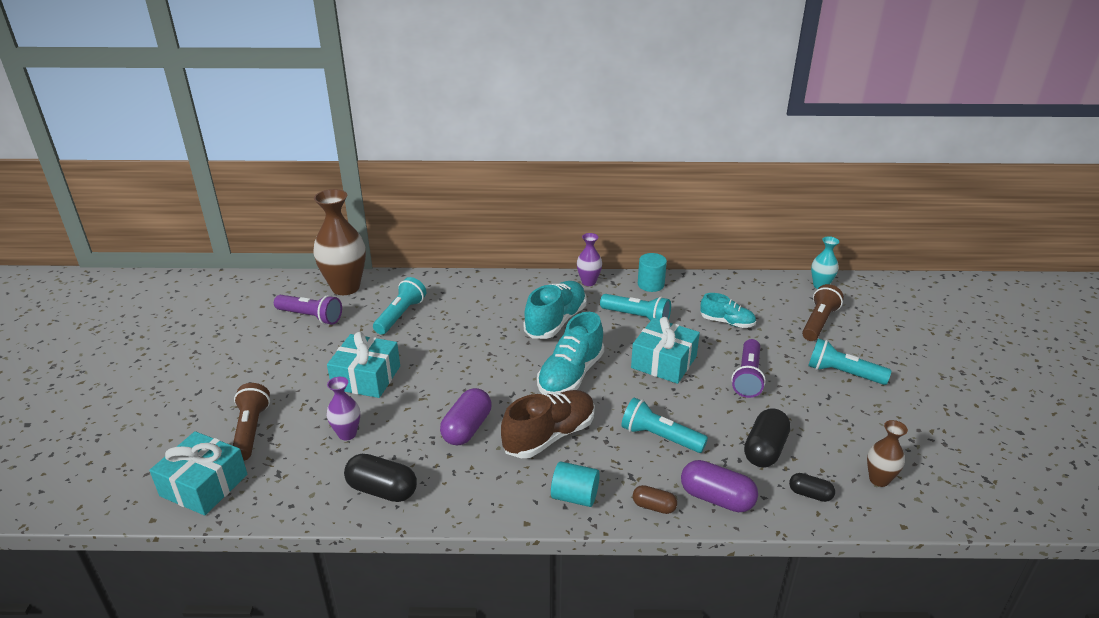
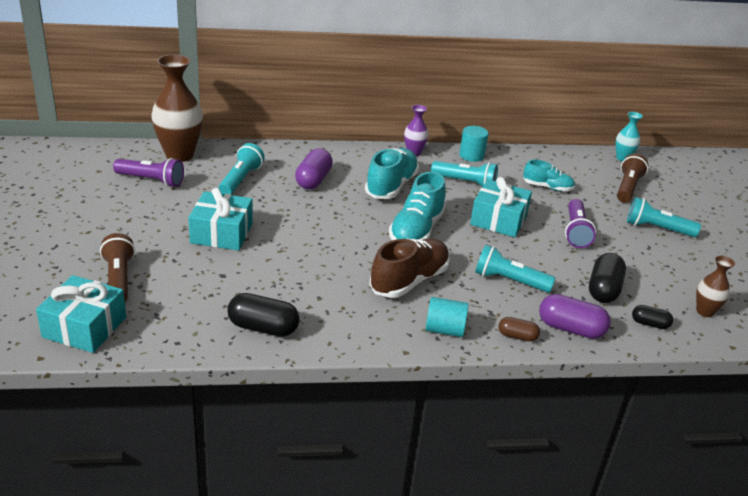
camera: 10 degrees left, 0 degrees up
(347, 434) = (216, 281): purple vase -> none
(467, 428) = (330, 275): purple capsule -> purple capsule (313, 180)

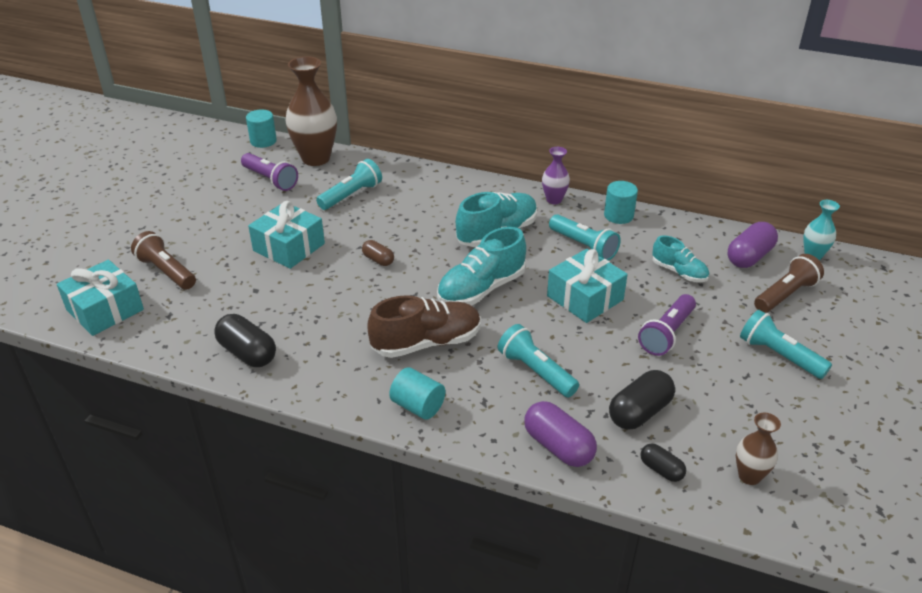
camera: 30 degrees right, 5 degrees up
(113, 148) = (263, 141): none -> turquoise cylinder
(118, 279) = (166, 272): brown flashlight -> brown flashlight turned 60 degrees counterclockwise
(313, 180) = (421, 210): purple capsule -> purple capsule (749, 257)
(517, 336) = (489, 437): brown capsule -> brown capsule (378, 260)

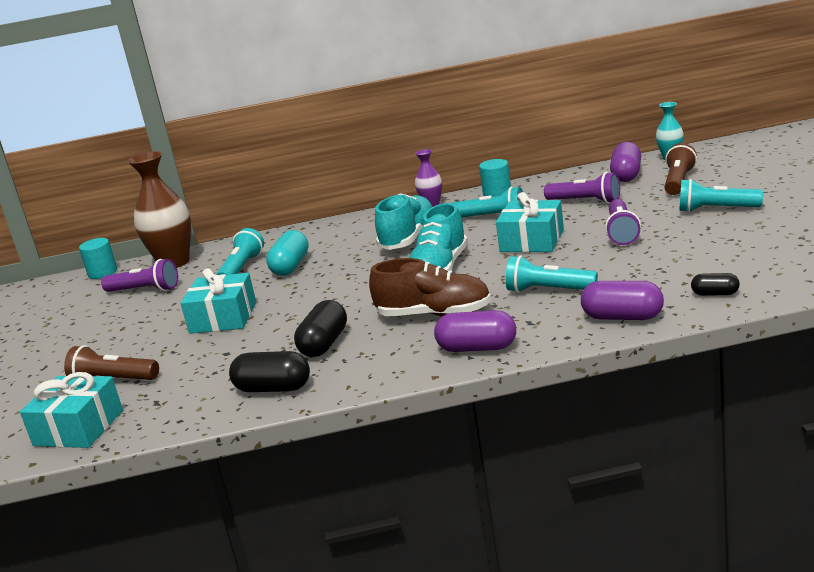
camera: 25 degrees left, 15 degrees down
(378, 260) = (322, 291): brown capsule -> none
(385, 214) = (290, 266): none -> turquoise capsule
(418, 406) = (477, 348): turquoise cylinder -> purple capsule
(426, 343) = (434, 314): brown shoe -> brown shoe turned 60 degrees clockwise
(639, 412) = (658, 275): black capsule -> black capsule (324, 344)
(679, 272) = (585, 201): turquoise shoe -> purple flashlight
(749, 476) = (779, 269): brown vase -> none

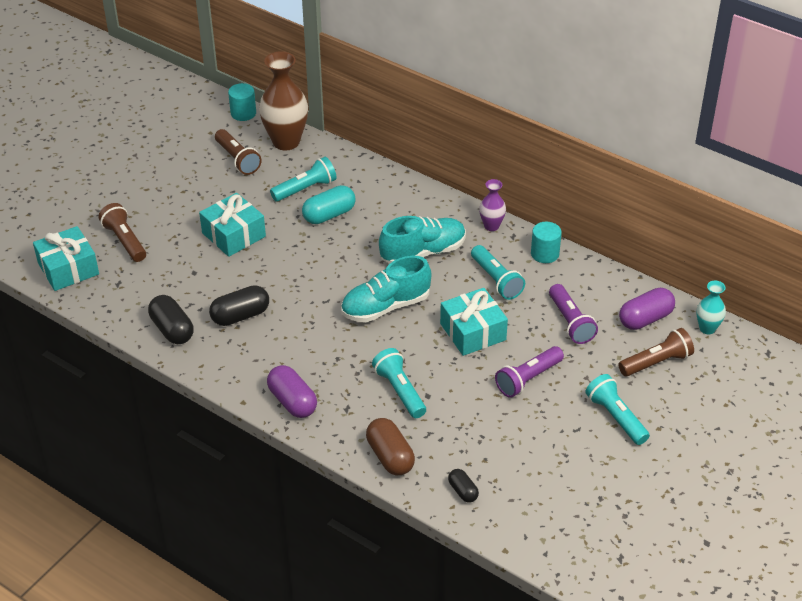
camera: 40 degrees right, 20 degrees up
(145, 290) = (238, 159): purple flashlight -> brown flashlight
(434, 314) = (319, 348): brown shoe -> none
(623, 317) = (390, 456): purple capsule -> brown capsule

